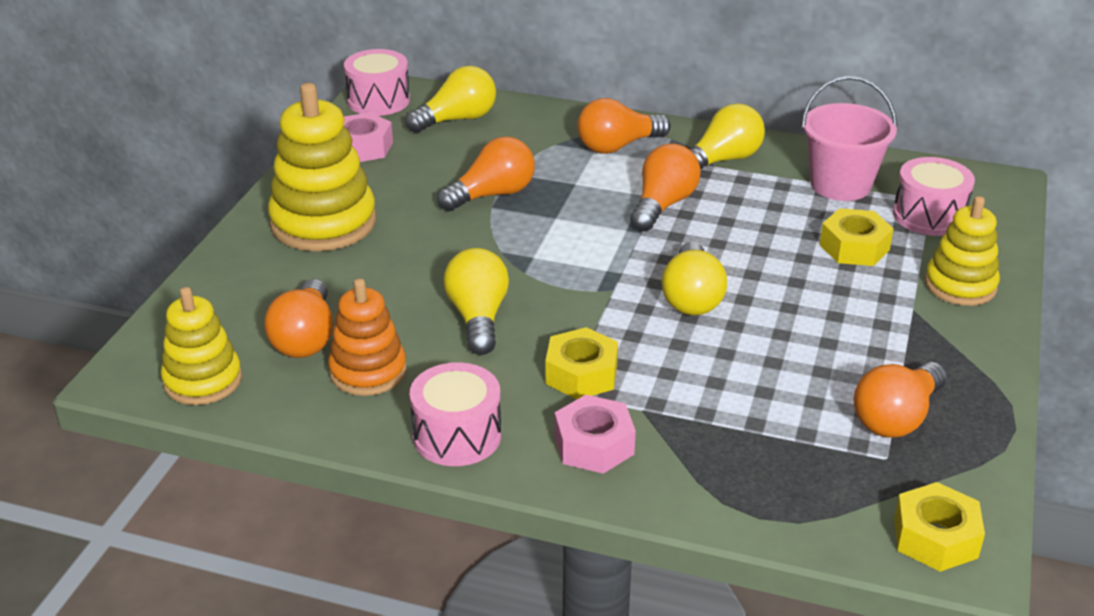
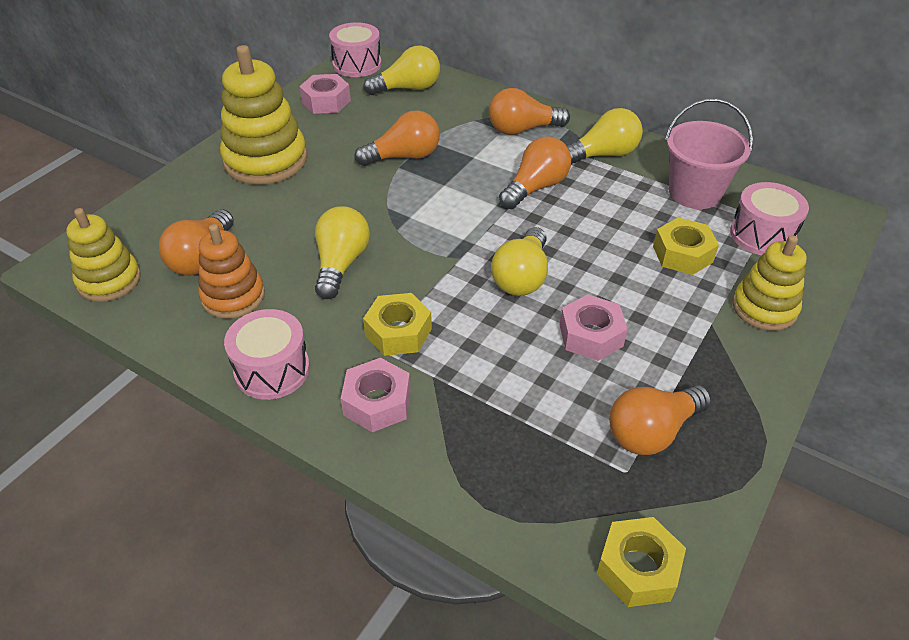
camera: 15 degrees right, 10 degrees up
(793, 341) = (591, 335): none -> pink nut

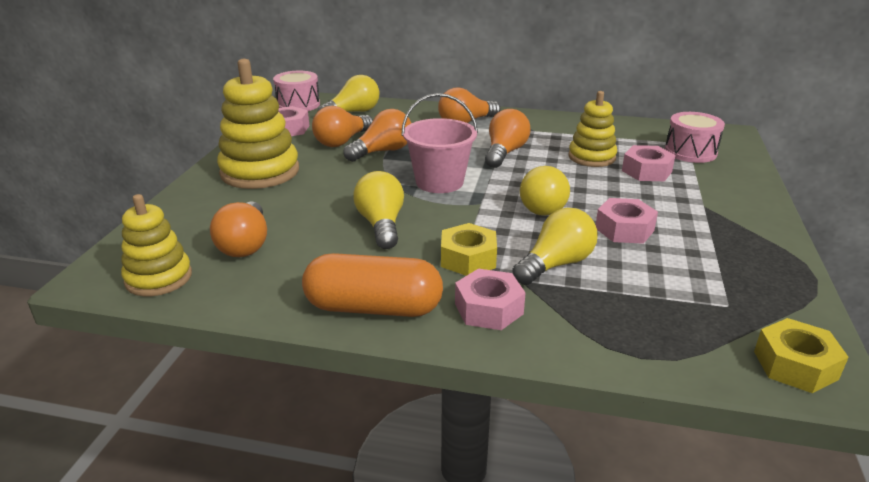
camera: 20 degrees left, 15 degrees down
(233, 296) = (296, 265): orange stacking toy -> none
(272, 370) = (373, 308): pink drum -> orange capsule
(603, 154) = (539, 127): yellow light bulb -> yellow light bulb (556, 264)
(652, 432) = (723, 277): orange light bulb -> orange light bulb (342, 141)
(682, 254) = (646, 171): yellow nut -> pink nut
(694, 193) = (623, 137): pink bucket -> pink bucket (439, 182)
(764, 308) = (730, 190): yellow stacking toy -> yellow stacking toy (591, 157)

